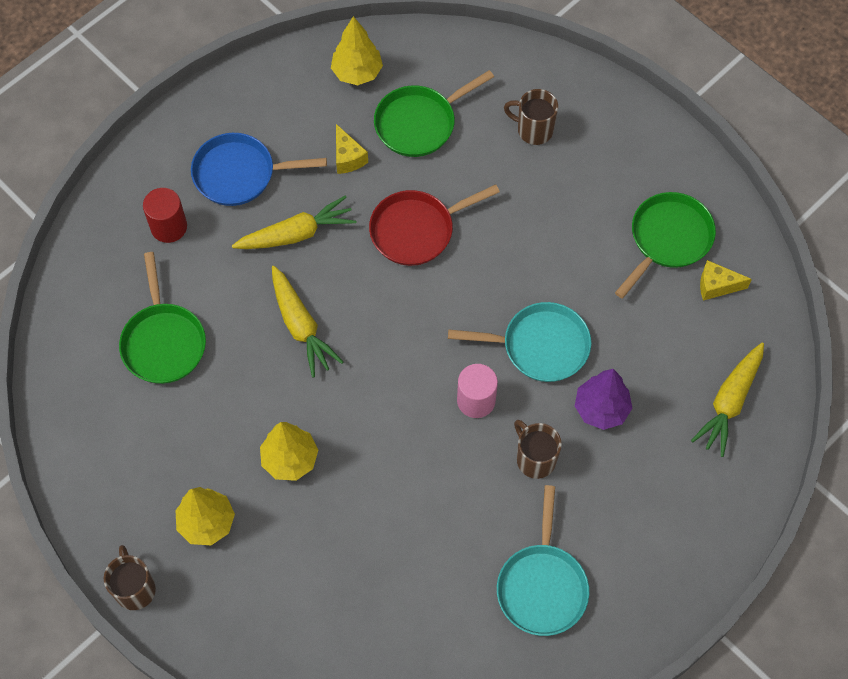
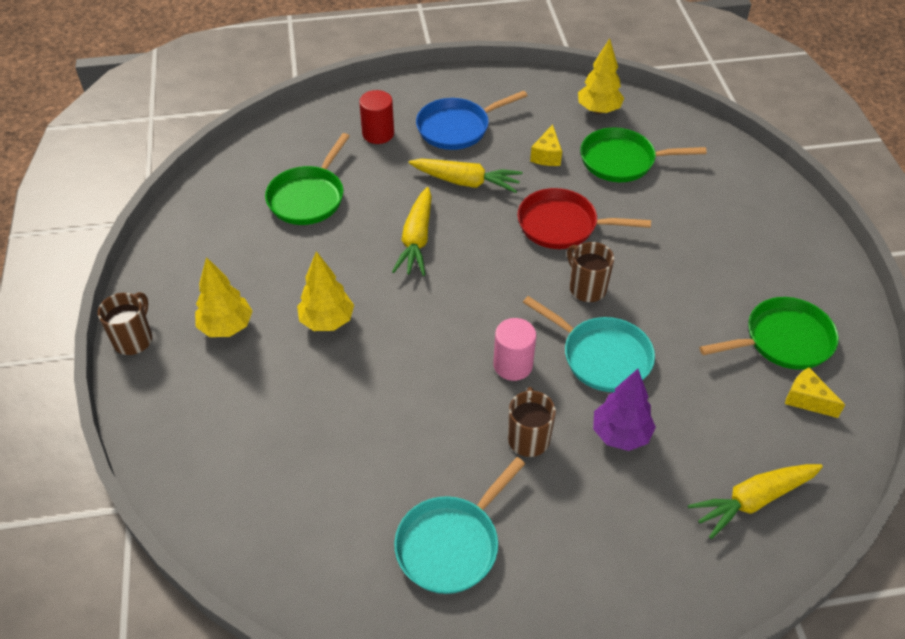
camera: 35 degrees right, 15 degrees down
(239, 174) = (457, 128): blue pan -> blue pan turned 60 degrees counterclockwise
(533, 130) = (715, 208): brown mug -> brown mug (586, 288)

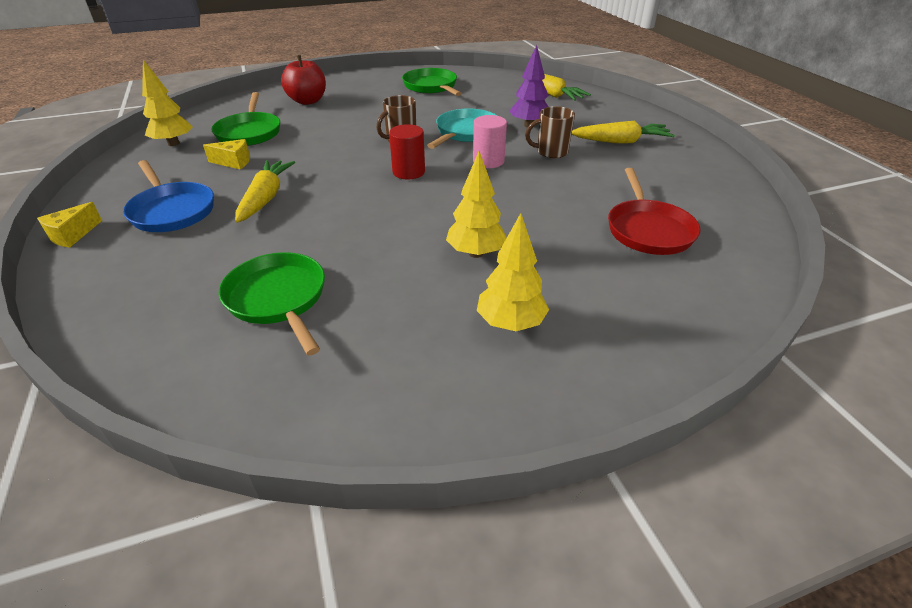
camera: 100 degrees left, 10 degrees down
(134, 339) = (565, 408): brown mug -> none
(308, 197) = (278, 299): green pan -> green pan turned 135 degrees counterclockwise
(378, 134) = (162, 262): red cylinder -> red cylinder (408, 172)
(416, 239) = (351, 216): yellow carrot -> yellow carrot (620, 142)
(451, 544) = (655, 171): turquoise pan -> none
(562, 225) = (329, 151): red pan -> red pan (648, 230)
(721, 205) = (307, 101): none -> red apple
(806, 399) = (474, 82): yellow cheese -> yellow cheese (72, 235)

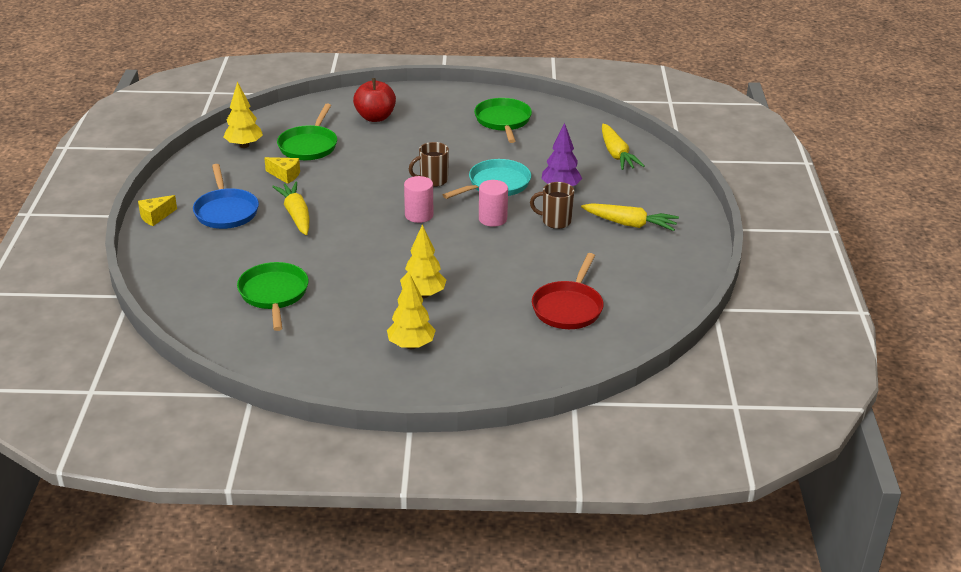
camera: 20 degrees right, 5 degrees down
(265, 198) = (296, 215): yellow carrot -> yellow carrot turned 45 degrees counterclockwise
(408, 172) = (419, 215): red cylinder -> pink cylinder

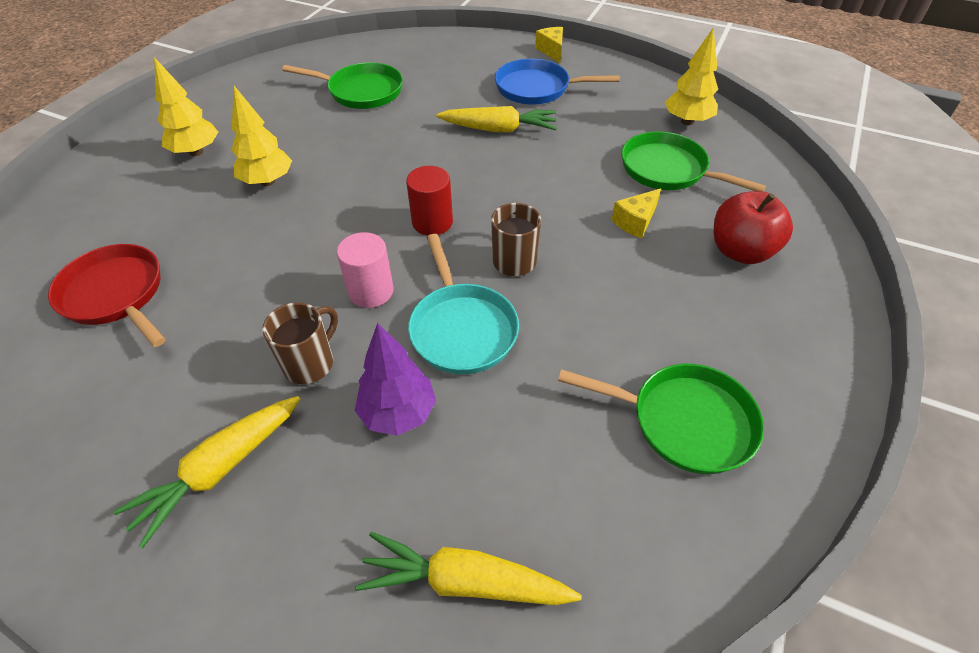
camera: 115 degrees right, 15 degrees up
(285, 175) = (596, 138): yellow cheese -> yellow cheese (635, 222)
(419, 215) = (432, 222): pink cylinder -> red cylinder

